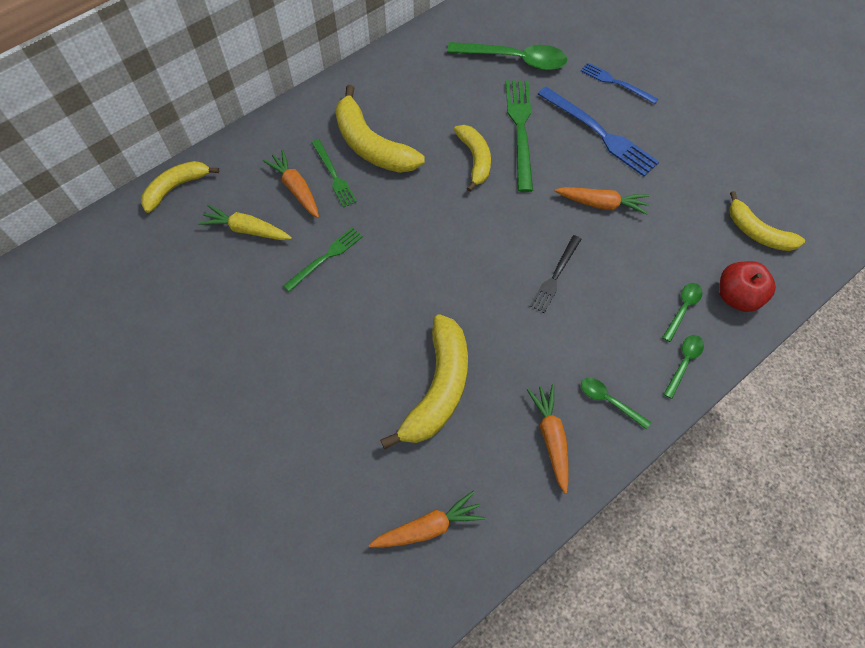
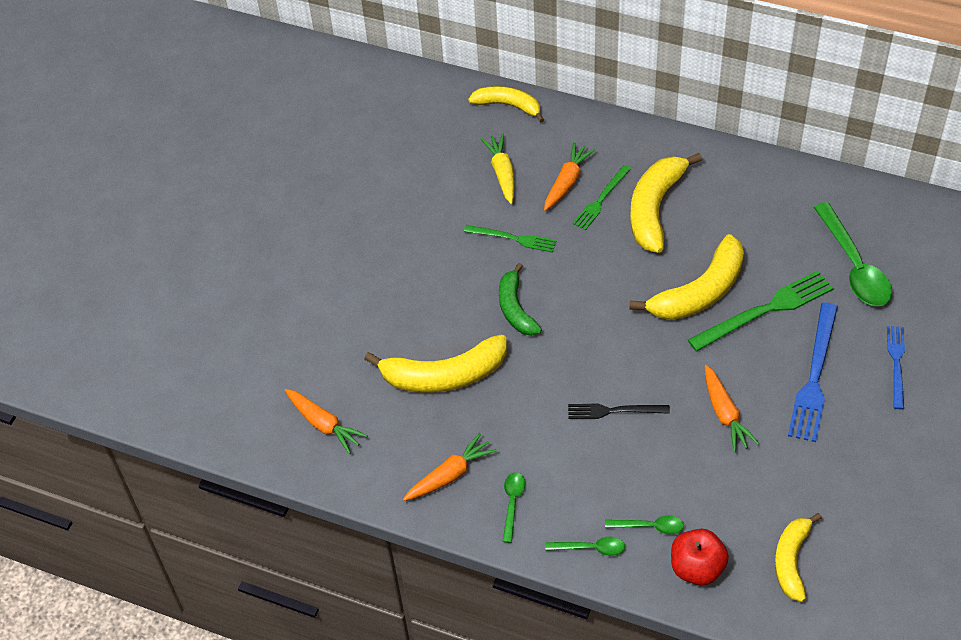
camera: 65 degrees right, 10 degrees down
(403, 294) = (515, 309): none -> green banana
(475, 159) = (700, 292): yellow banana -> yellow banana, size x1.57

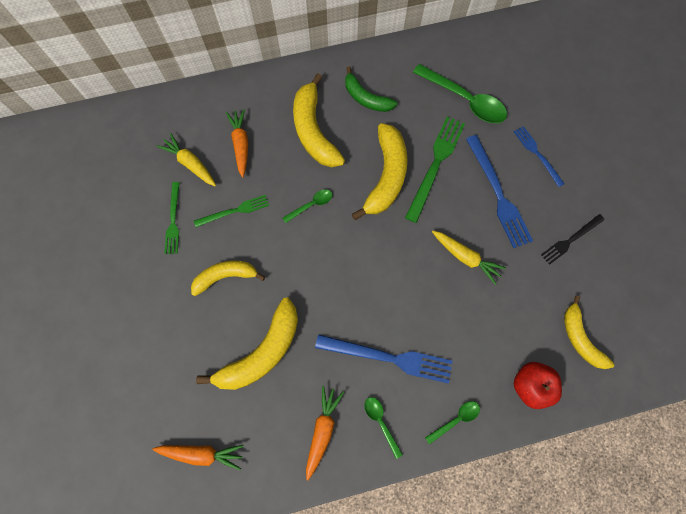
camera: 40 degrees left, 20 degrees up
(508, 106) = (158, 108): yellow banana -> yellow banana (225, 276)
(515, 309) = (275, 265): green banana -> green banana (366, 98)
(566, 454) = (388, 357): none -> blue fork
(601, 199) = (273, 145): green fork -> green fork (173, 220)
(614, 411) = (396, 302): black fork -> black fork (570, 240)
(650, 527) = (480, 375): green spoon -> green spoon (311, 205)
(725, 414) = (465, 257): orange carrot -> yellow carrot

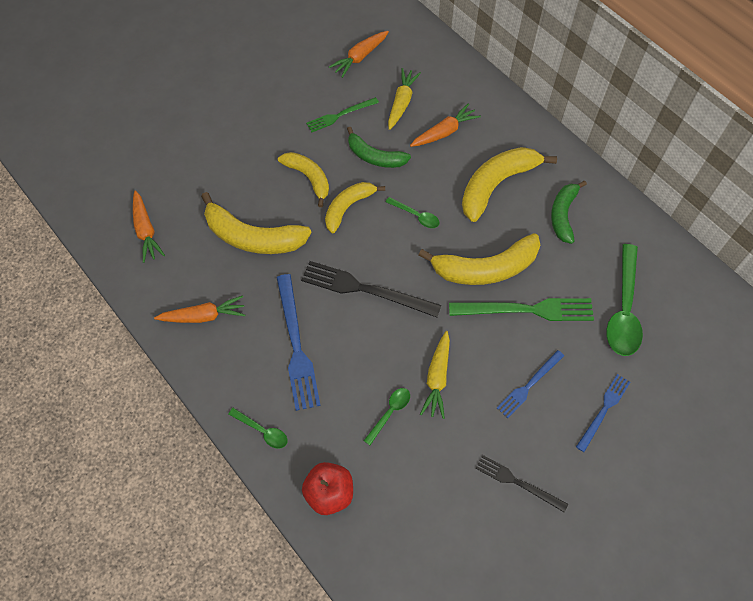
camera: 65 degrees right, 10 degrees down
(119, 175) = (360, 57): none -> orange carrot
(234, 211) = (375, 157): green fork -> green banana
(362, 277) = (365, 289): none -> black fork
(380, 422) = (231, 363): green spoon -> green spoon (390, 412)
(498, 194) = (529, 385): blue fork -> blue fork, size x0.60
(580, 338) = (406, 530): yellow banana -> yellow banana (348, 207)

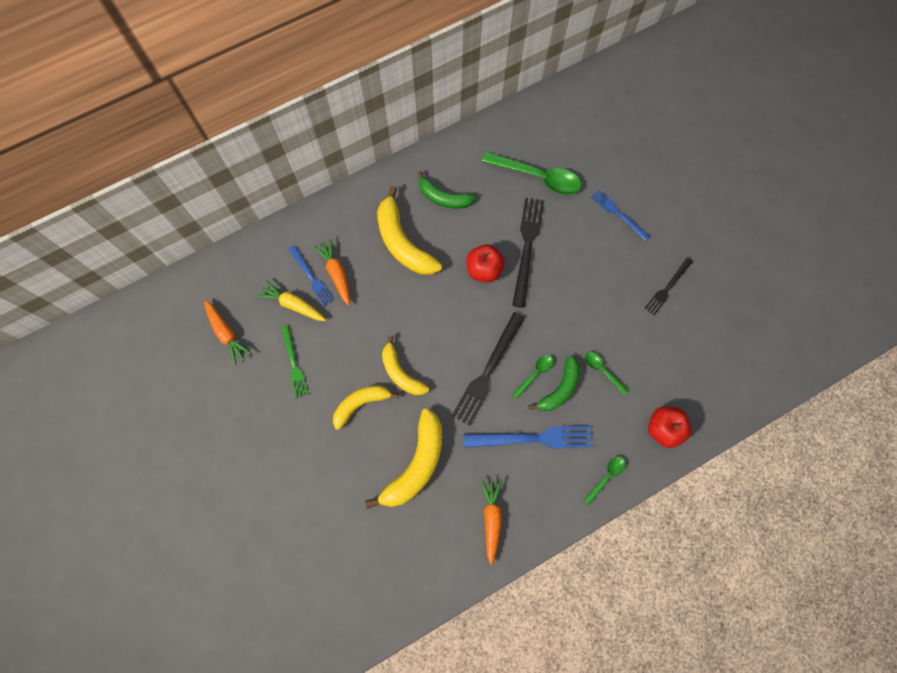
camera: 80 degrees left, 10 degrees up
(146, 230) = (389, 569): orange carrot -> none
(375, 157) = (350, 340): green banana -> green banana (560, 389)
(416, 216) = (421, 315): green spoon -> green spoon (535, 374)
(437, 378) = (577, 328): yellow carrot -> none
(485, 268) = (484, 270): yellow banana -> red apple
(526, 310) = (527, 247): green fork -> black fork
(529, 385) = (592, 261): blue fork -> blue fork (311, 277)

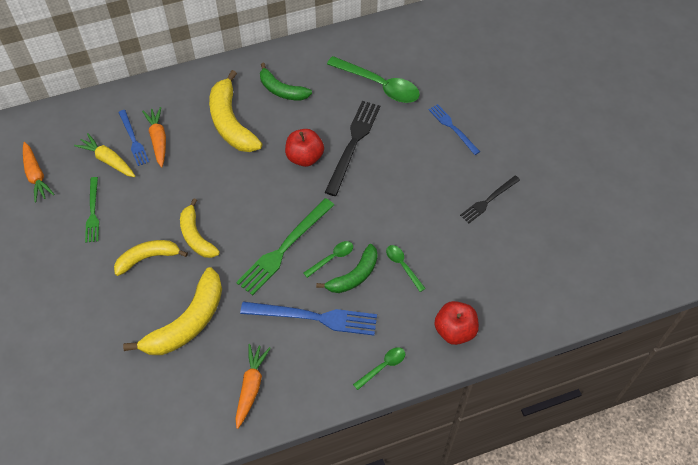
camera: 10 degrees right, 15 degrees down
(488, 371) = (284, 248): black fork -> green fork

